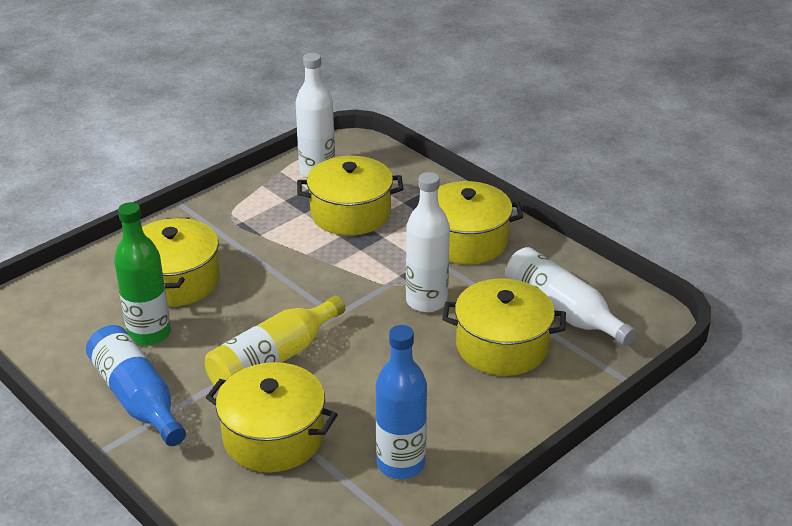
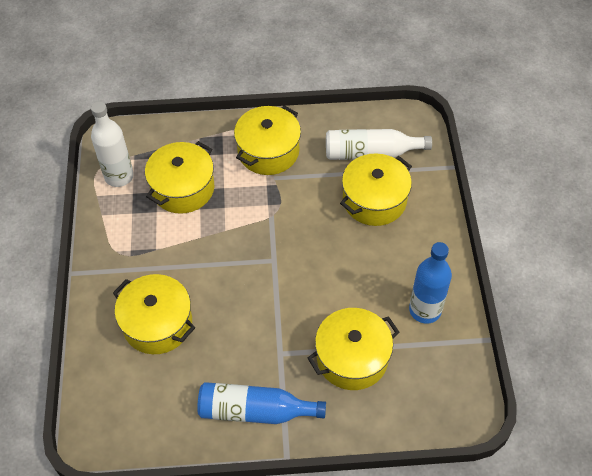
camera: 50 degrees left, 20 degrees up
(149, 333) = (198, 369): green bottle -> none
(273, 359) = (284, 317): yellow bottle -> none
(426, 301) = (304, 208): white bottle -> none

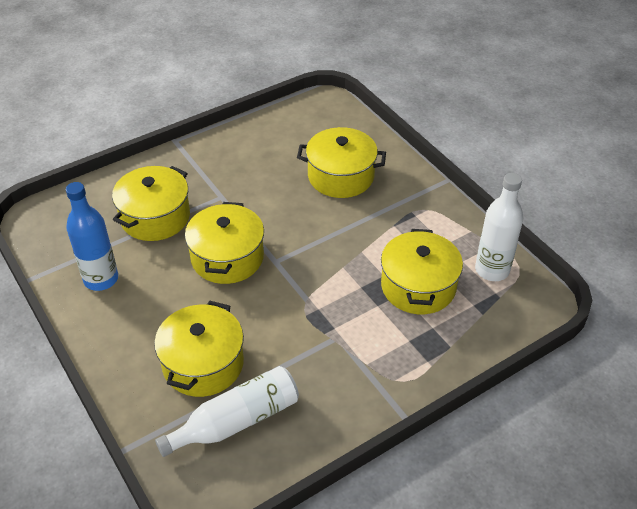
camera: 150 degrees right, 10 degrees down
(255, 410) = (217, 156): blue bottle -> none
(268, 151) = (360, 366): yellow pot -> yellow pot (227, 257)

